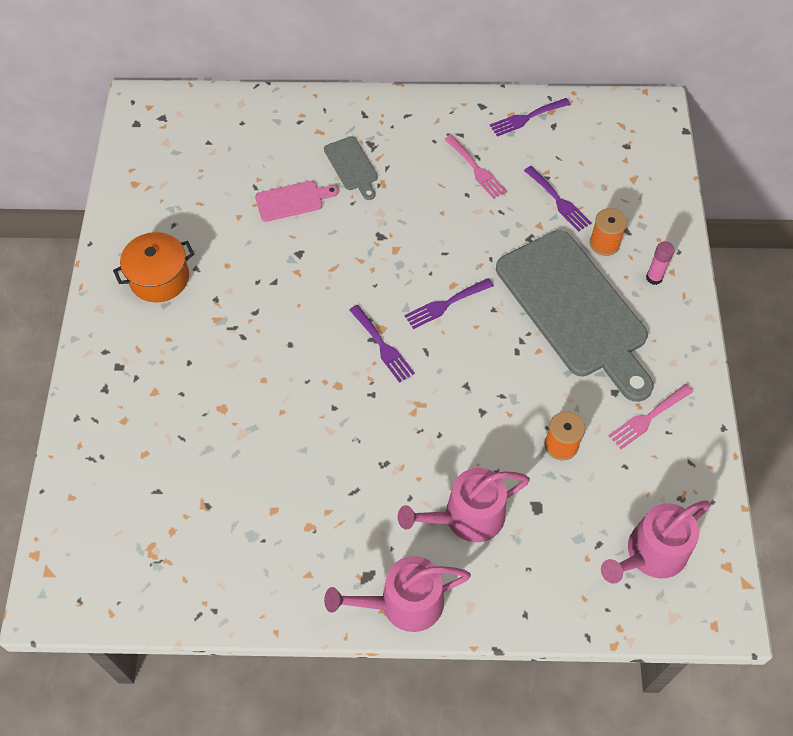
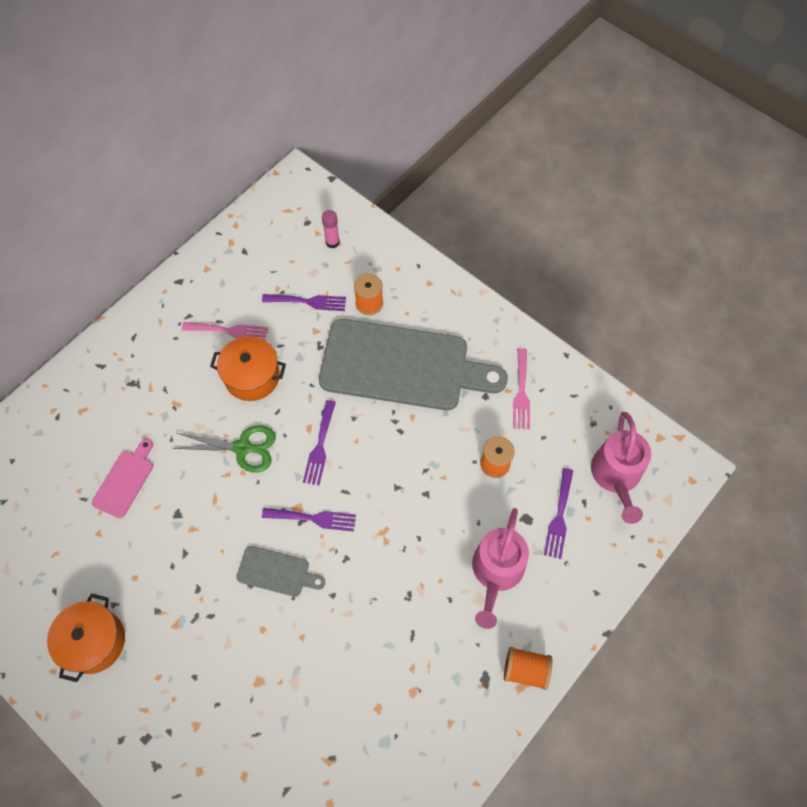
camera: 50 degrees left, 5 degrees up
(352, 166) = (138, 412): grey cutting board -> grey cutting board (277, 572)
(392, 254) = (243, 448): none -> green scissors
(404, 603) = (525, 670): pink watering can -> orange spool
(455, 214) = (252, 377): none -> orange pot
(526, 118) = (220, 262): purple fork -> purple fork (559, 517)
(654, 278) = (423, 297): pink glue stick -> pink glue stick (332, 242)

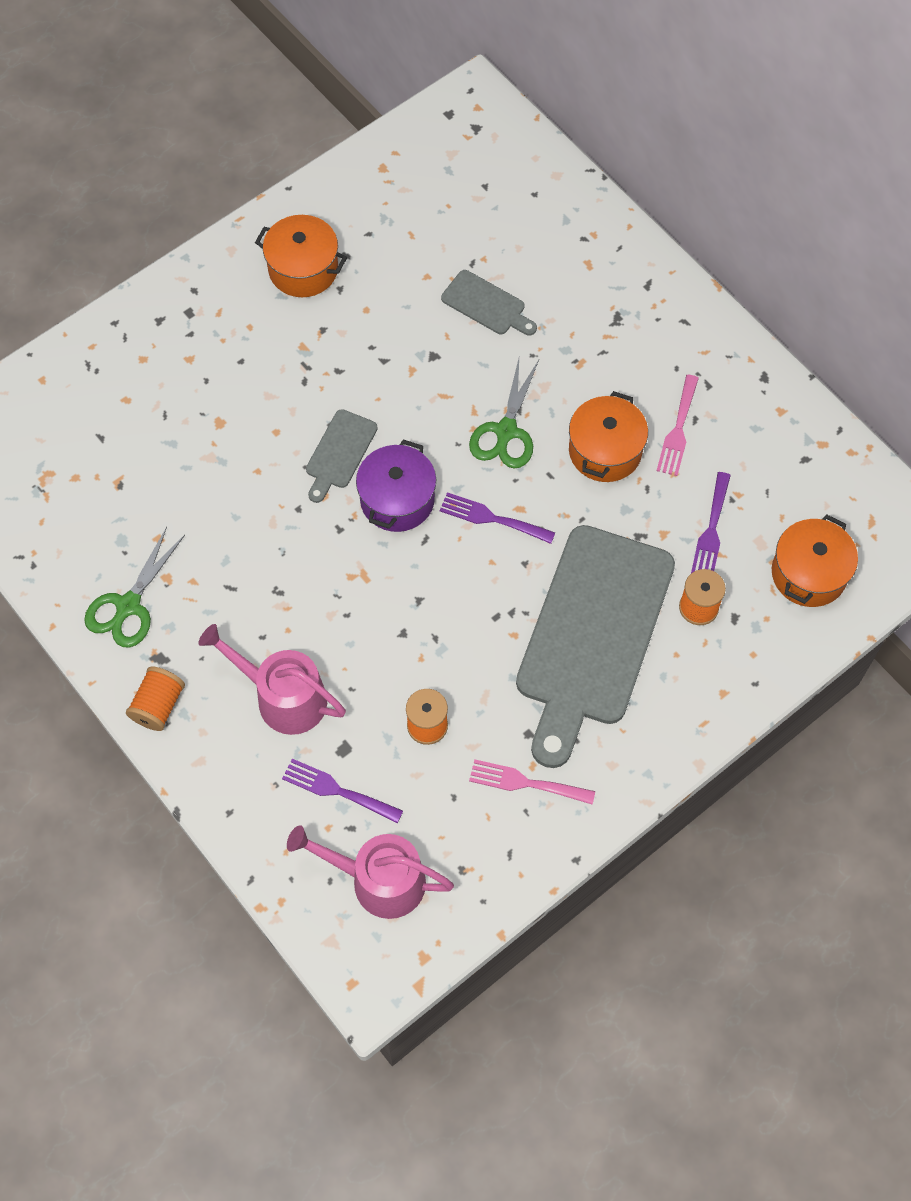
camera: 100 degrees right, 0 degrees up
(125, 481) = (486, 305): pink cutting board -> grey cutting board
(313, 518) = (397, 500): purple fork -> purple pot
(332, 242) = (808, 573): pink glue stick -> orange pot
(445, 719) = (128, 606): none -> green scissors

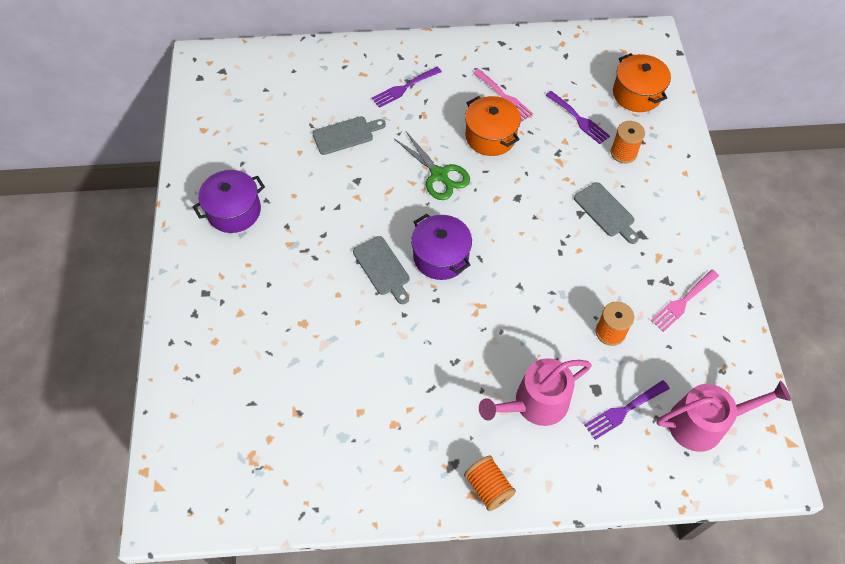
camera: 55 degrees left, 5 degrees down
(128, 606) = (397, 462): green scissors -> none
(303, 269) = (234, 211): orange pot -> purple pot
(379, 880) = (703, 423): pink watering can -> pink watering can turned 150 degrees counterclockwise
(491, 518) = (492, 216): purple fork -> purple fork (404, 88)
(592, 634) = (606, 212): grey cutting board -> grey cutting board, size x0.43

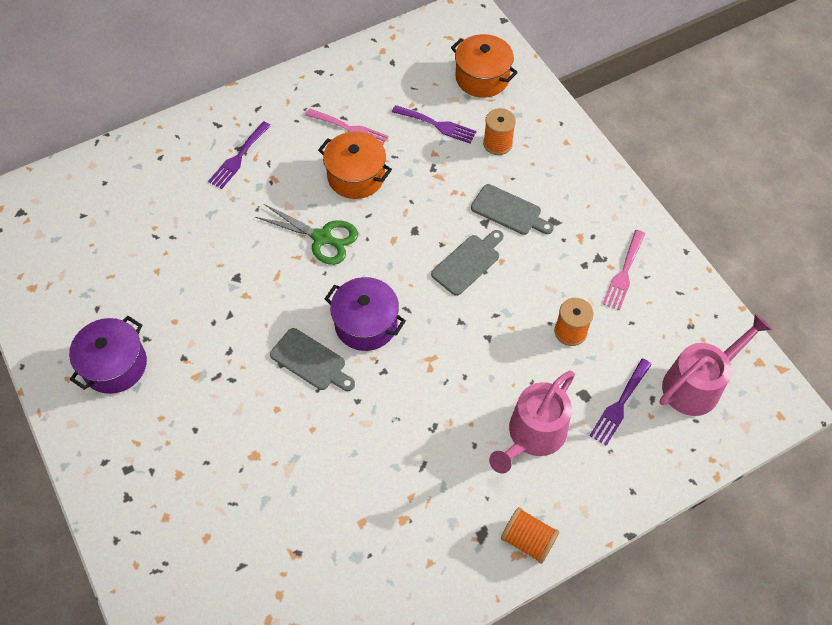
camera: 25 degrees left, 0 degrees up
(346, 135) = (200, 232): grey cutting board -> grey cutting board (468, 263)

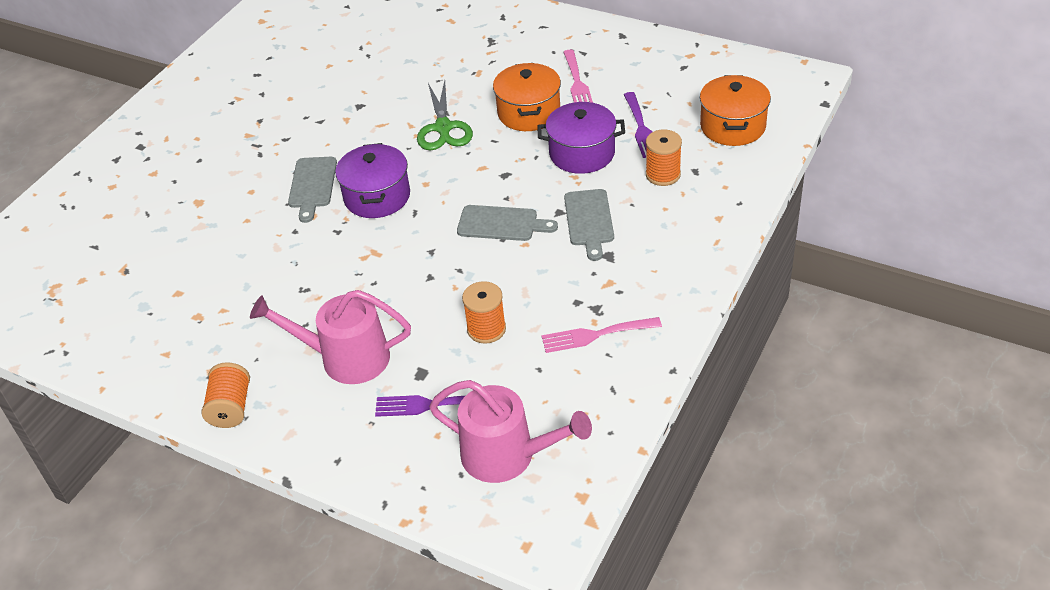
camera: 60 degrees right, 15 degrees down
(115, 365) = (225, 92): purple pot -> purple pot (582, 153)
(238, 157) = (480, 44): purple fork -> none

